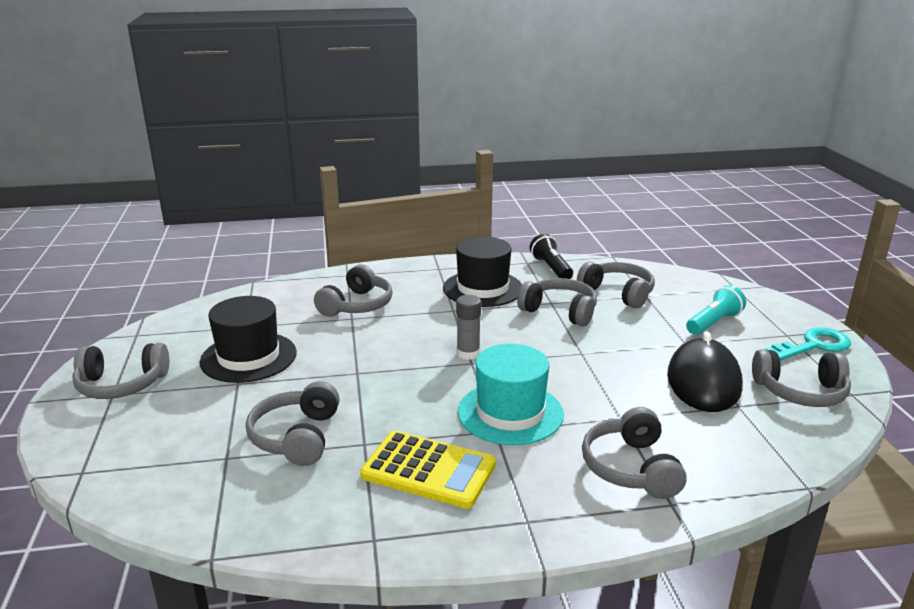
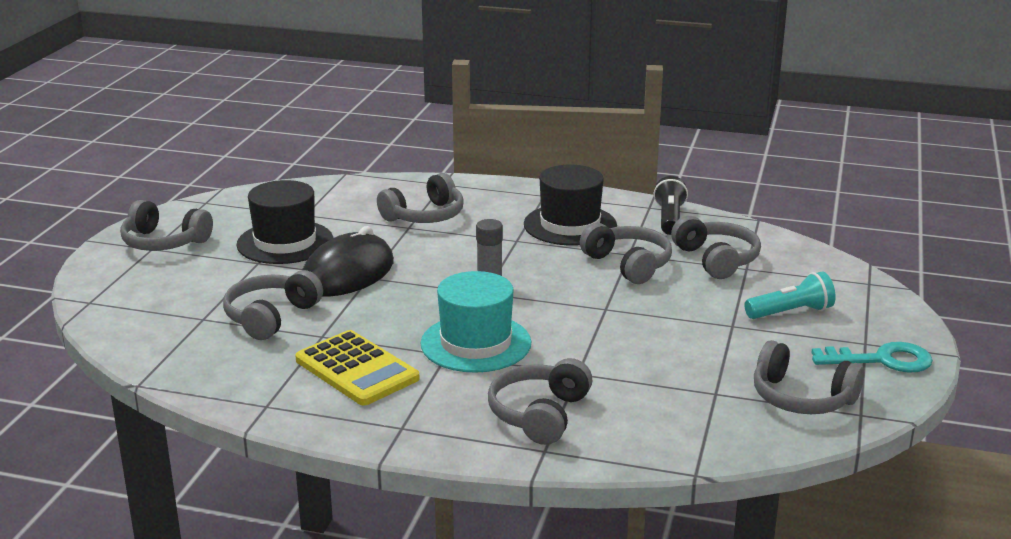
camera: 25 degrees right, 0 degrees up
(703, 381) = (705, 363): black mouse -> black mouse (348, 273)

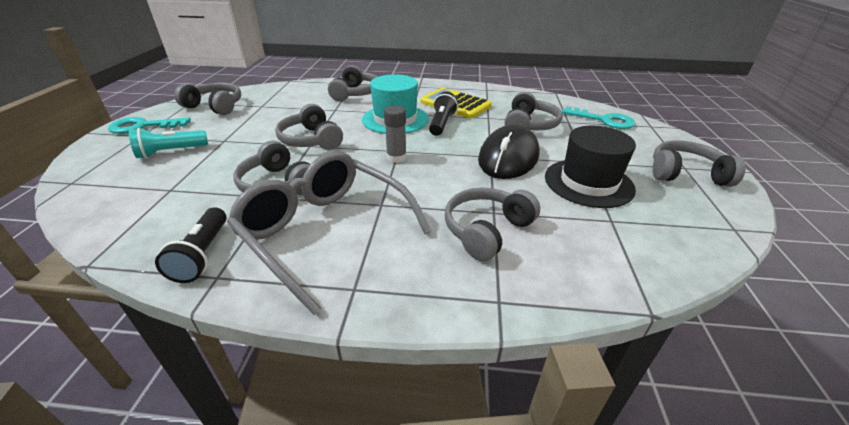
camera: 170 degrees right, 10 degrees up
(144, 316) = (604, 120): none -> turquoise key
(404, 329) = (441, 124): none -> black flashlight
(570, 225) = (325, 231): black hat -> grey glasses
(716, 259) = (191, 197): grey headphones -> grey headphones (311, 140)

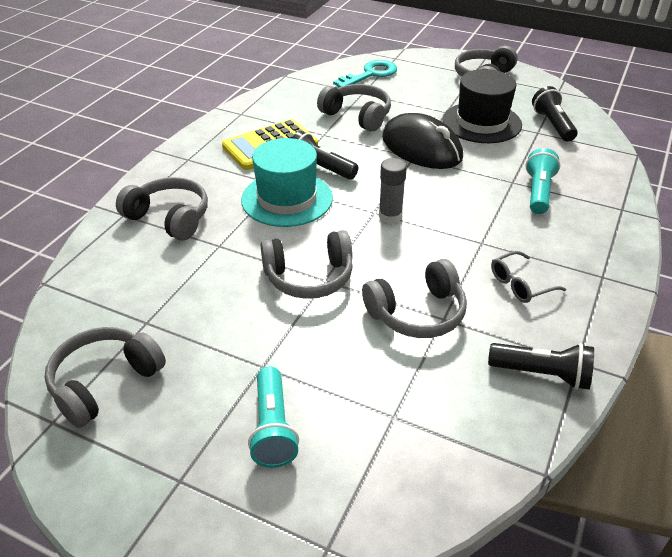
camera: 70 degrees left, 5 degrees up
(143, 126) = (135, 483): turquoise key -> none
(325, 231) = (520, 284): grey glasses -> grey glasses, size x0.40
(487, 230) = (538, 192): grey headphones -> turquoise flashlight
(641, 230) = (552, 125): none -> black flashlight

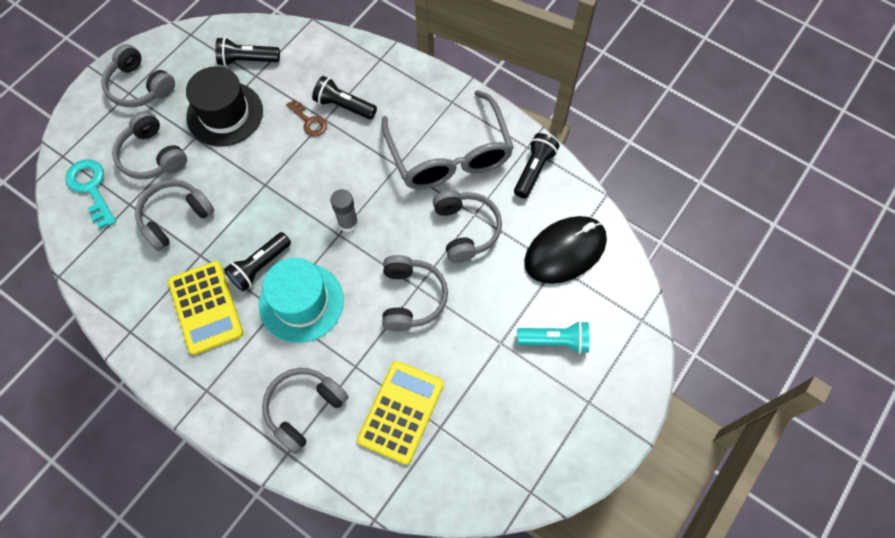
camera: 80 degrees left, 25 degrees up
(104, 382) = (499, 456): grey headphones -> grey headphones (152, 156)
(166, 287) = (401, 412): none -> yellow calculator
(421, 148) = (252, 174): black mouse -> black mouse (565, 251)
(503, 172) = (309, 121): none -> brown key
(520, 284) = (449, 155): grey glasses -> grey glasses, size x2.48
(538, 192) = (344, 106): turquoise flashlight -> black flashlight

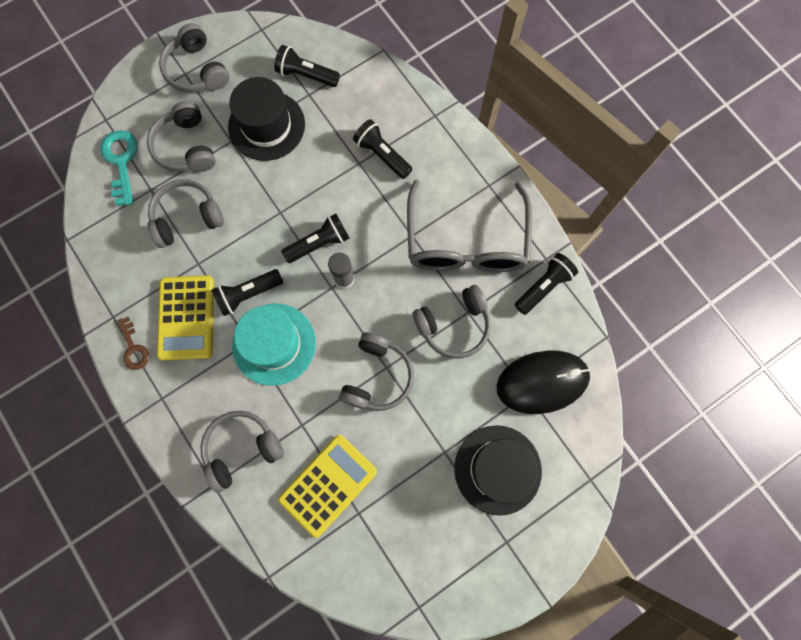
camera: 20 degrees right, 10 degrees up
(309, 121) = (343, 160): brown key -> brown key (133, 348)
(312, 200) = (319, 243): none -> black flashlight
(466, 229) = (454, 325): grey headphones -> grey headphones turned 60 degrees clockwise
(555, 341) = (497, 469): turquoise flashlight -> black hat

